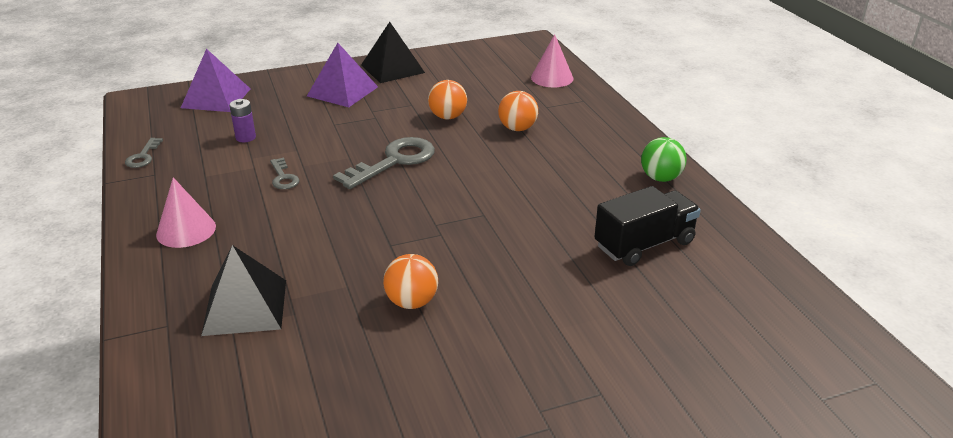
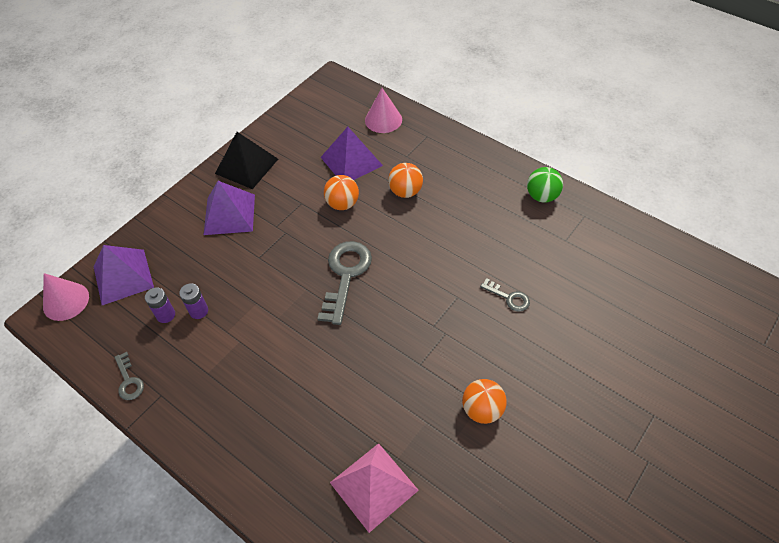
camera: 30 degrees left, 20 degrees up
(186, 230) = (252, 440): pink cone -> pink cone (66, 301)
(218, 130) = (166, 315): none -> purple battery
(245, 307) = (374, 486): black pyramid -> pink pyramid
(283, 177) = (275, 339): grey key -> grey key (508, 297)
(489, 94) = (351, 161): none -> purple pyramid
(644, 244) = (580, 268): black truck -> none

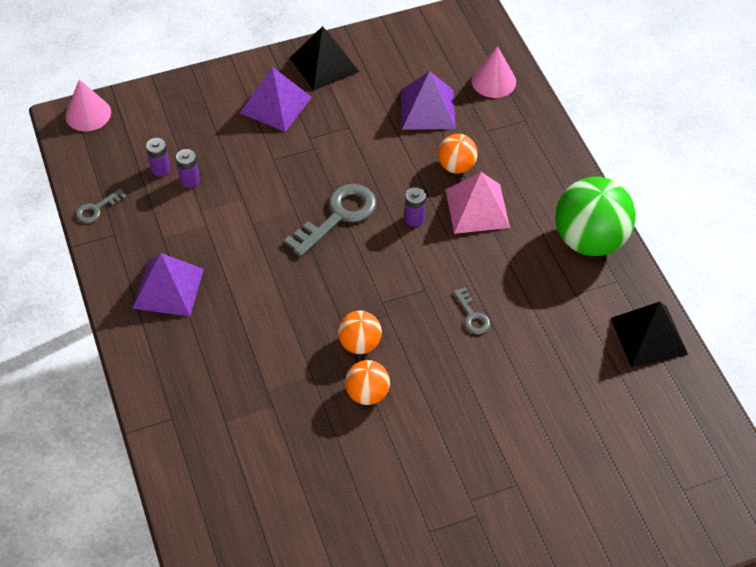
camera: 30 degrees right, 0 degrees up
(123, 277) = (147, 116): purple pyramid -> purple pyramid (168, 288)
(128, 380) = (97, 209): grey key -> grey key turned 45 degrees clockwise
(342, 204) = (386, 147): orange ball -> orange ball (360, 344)
(374, 486) = (231, 399): pink pyramid -> pink pyramid (477, 208)
(406, 246) = (414, 219): none -> purple battery
(542, 196) = (590, 240): green ball -> green ball, size x1.90
(640, 243) = (649, 336): none -> black pyramid

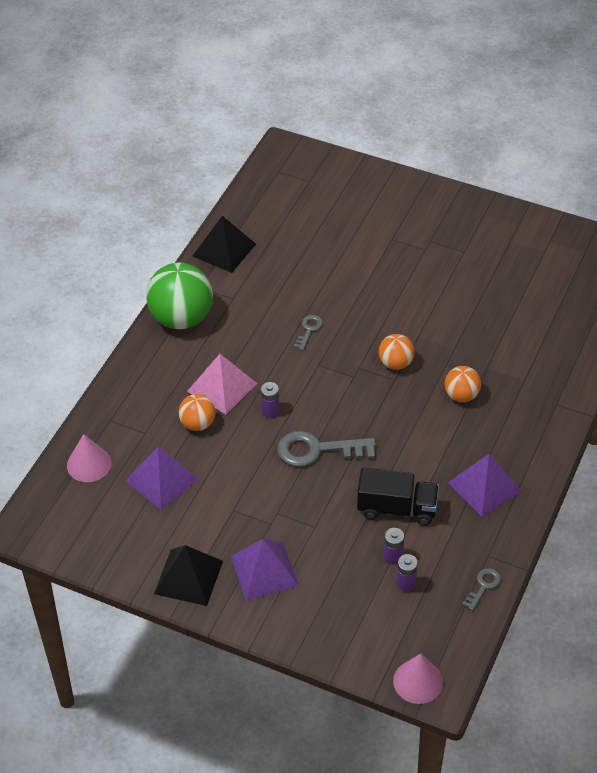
camera: 135 degrees left, 5 degrees down
(97, 209) = (483, 586): grey key -> grey key turned 60 degrees counterclockwise
(224, 217) = (397, 508): none -> black truck
(367, 394) = (422, 334): orange ball -> orange ball (461, 395)

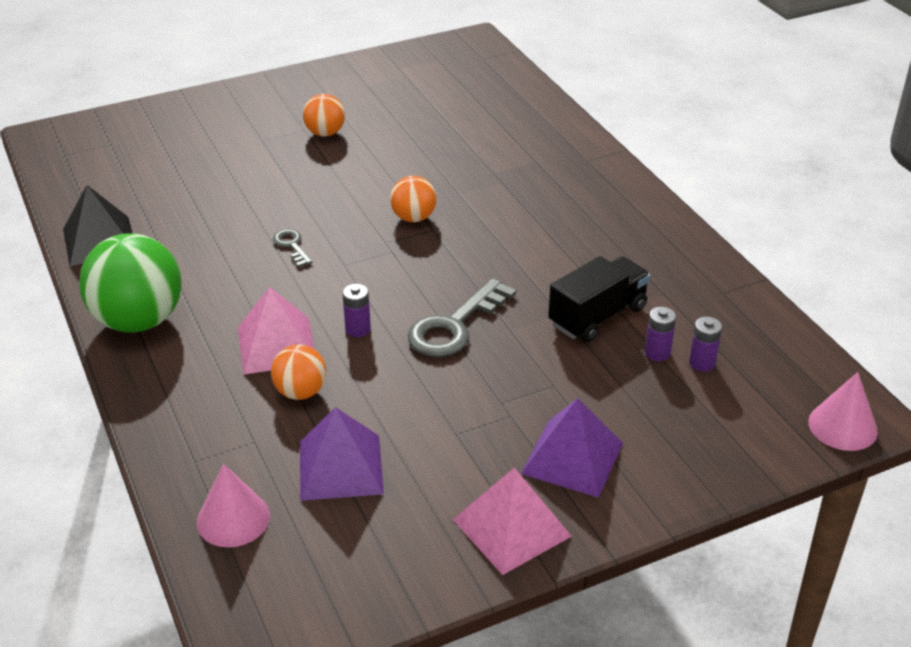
camera: 50 degrees left, 10 degrees down
(188, 577) = (511, 527): black pyramid -> pink pyramid
(461, 395) = (507, 203): orange ball -> orange ball (325, 133)
(483, 586) = (759, 315): grey key -> none
(484, 486) = (635, 249): purple pyramid -> none

